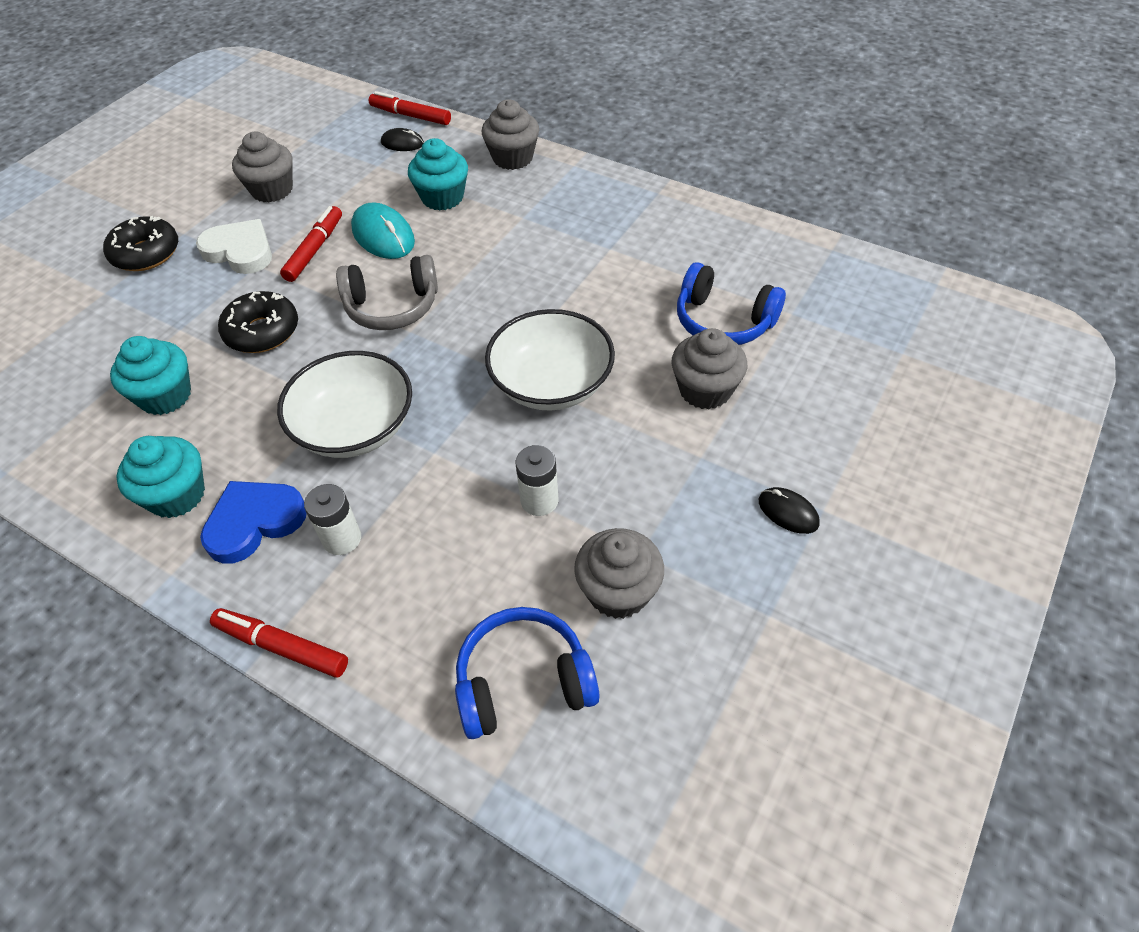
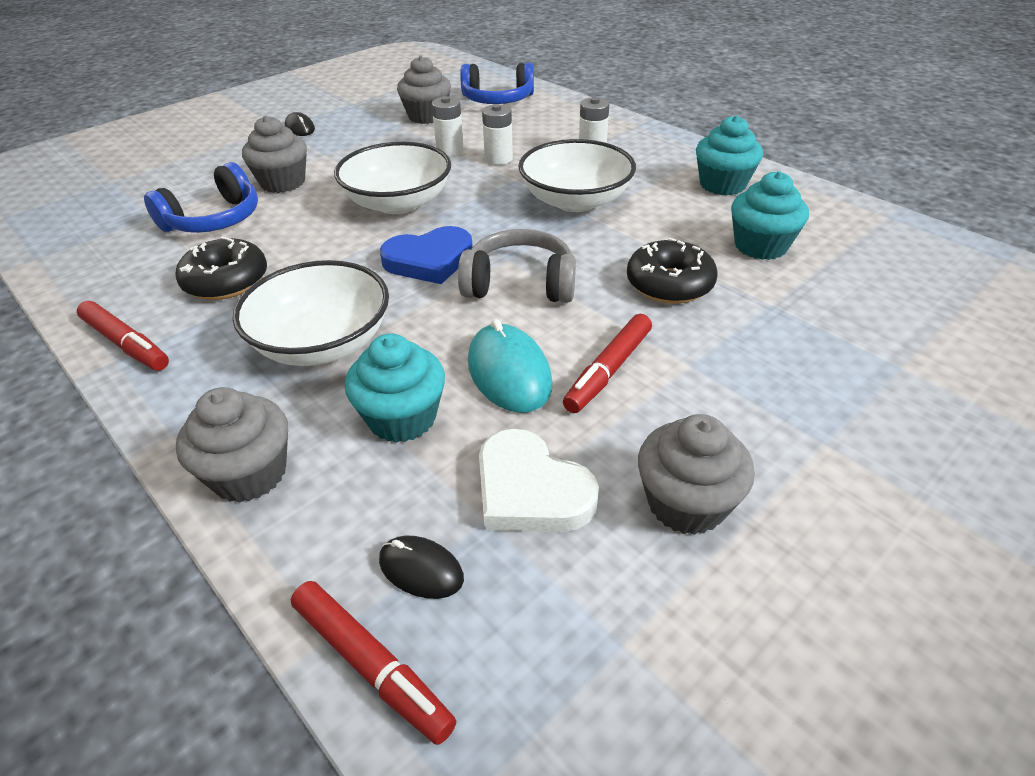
camera: 165 degrees left, 10 degrees down
(146, 253) = (871, 416): black donut -> black donut (226, 281)
(240, 251) = (719, 390): white heart -> white heart (530, 490)
(254, 522) = (656, 165): blue heart -> blue heart (429, 260)
(281, 647) = (632, 121): red marker -> red marker (126, 344)
(466, 493) = (498, 159): none -> white battery
(524, 230) = (322, 343): none -> white bowl
(723, 321) = (214, 220): blue headphones -> blue headphones turned 90 degrees clockwise

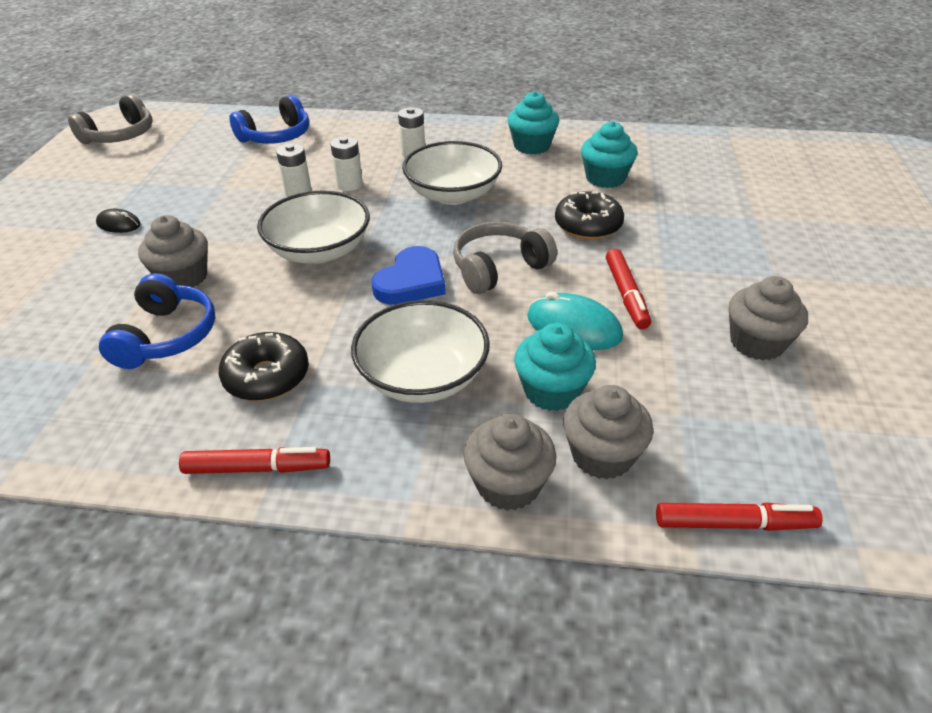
camera: 40 degrees left, 0 degrees up
(390, 65) = (120, 136): none -> grey headphones
(421, 569) = (687, 462): black mouse -> none
(427, 116) = (233, 171): grey cupcake -> grey cupcake (602, 455)
(530, 490) = (680, 384): white heart -> none

